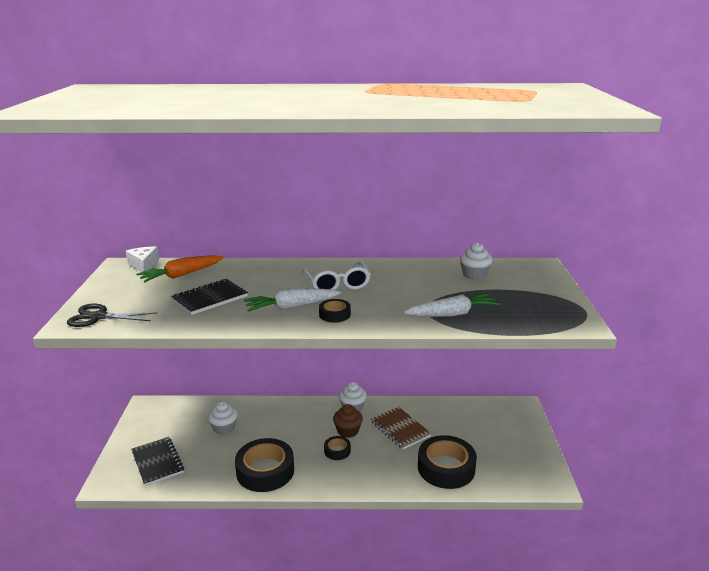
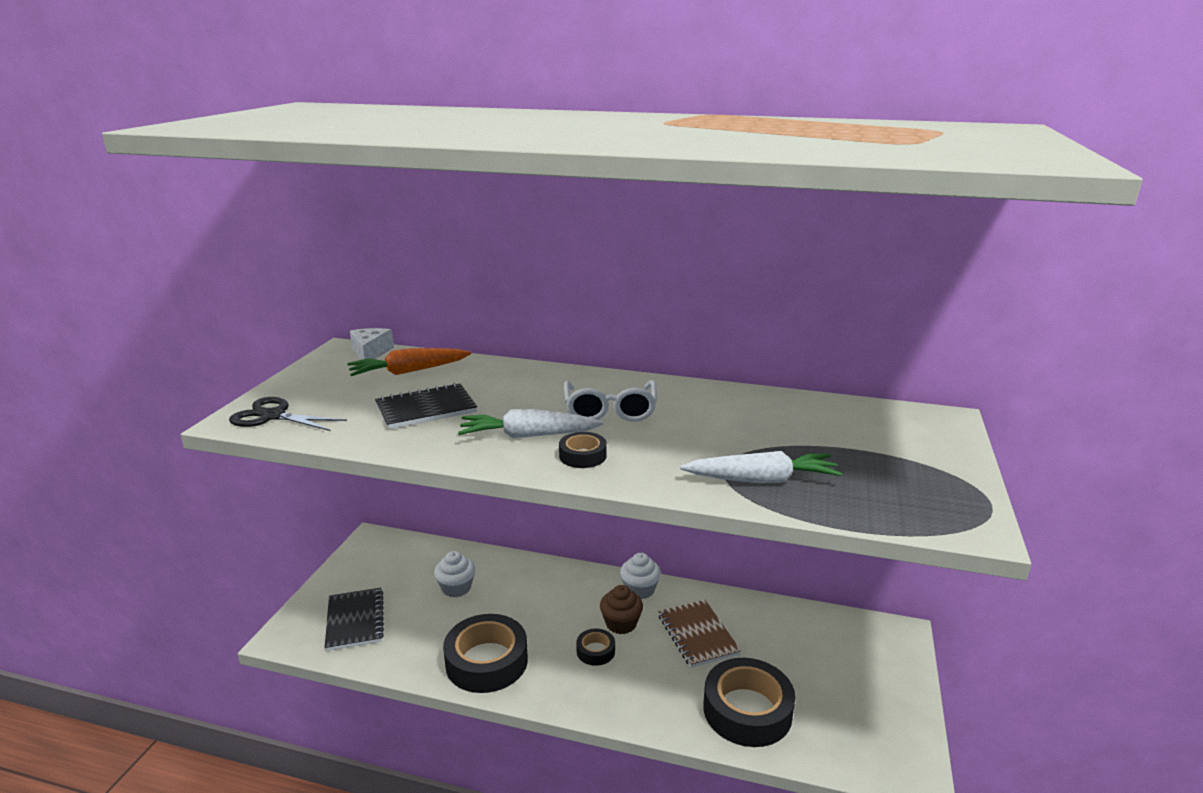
camera: 15 degrees right, 0 degrees up
(474, 275) = (826, 421): white cupcake -> none

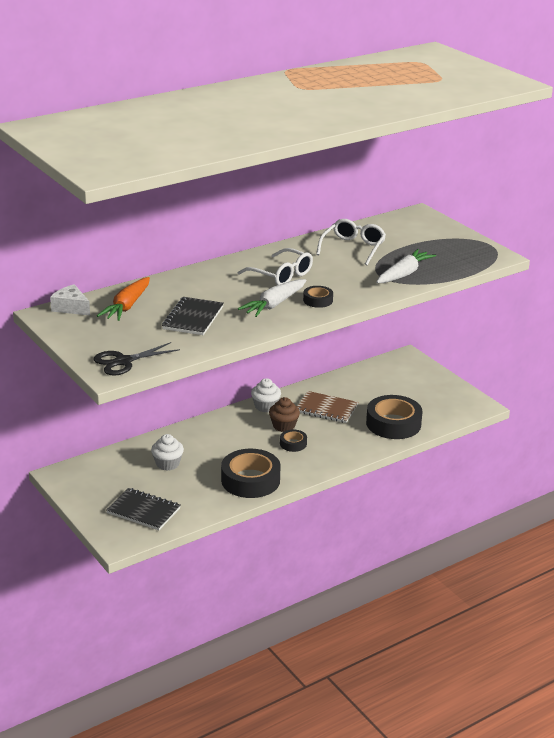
camera: 50 degrees left, 5 degrees up
(762, 420) = (353, 248): none -> white glasses

